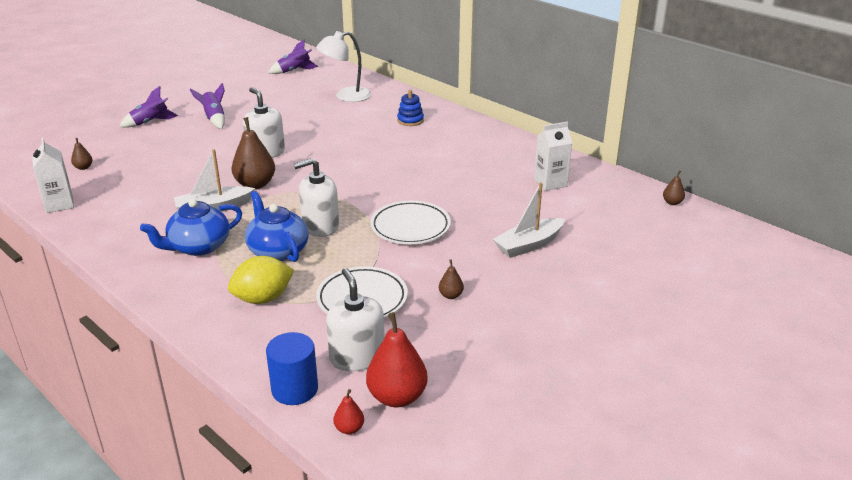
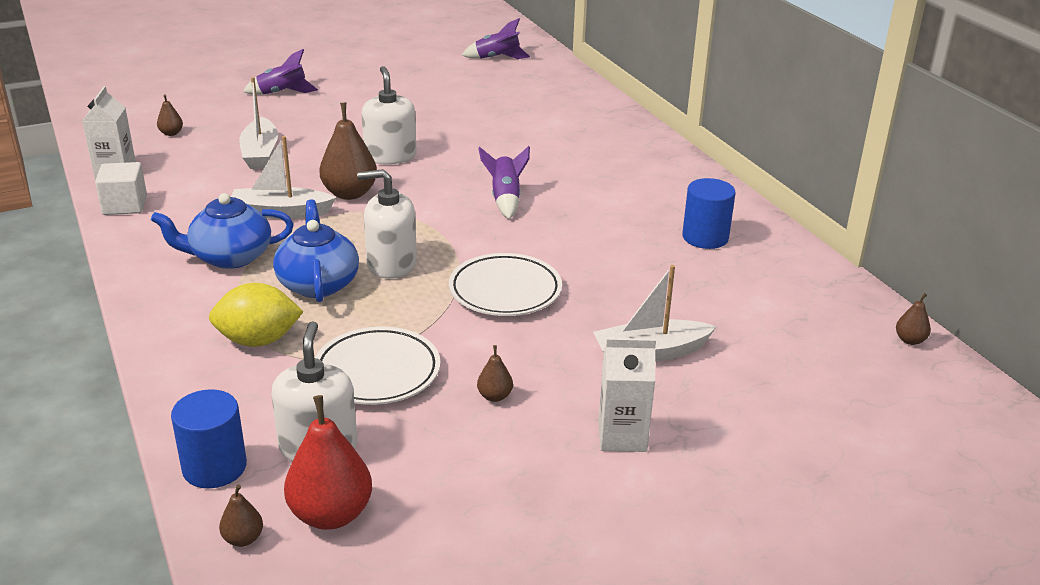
camera: 20 degrees right, 0 degrees up
(86, 227) = (125, 205): none -> white cube
(166, 169) = (260, 153): none -> white boat
(214, 119) = (358, 102): purple rocket -> purple rocket (505, 199)
(346, 96) = (540, 102): white lamp -> none
(349, 429) = (243, 539): red pear -> brown pear
(410, 120) = (603, 148): blue stacking toy -> none
(514, 166) = (705, 237): none -> blue cylinder
(550, 183) = (741, 272): white carton -> white carton (622, 436)

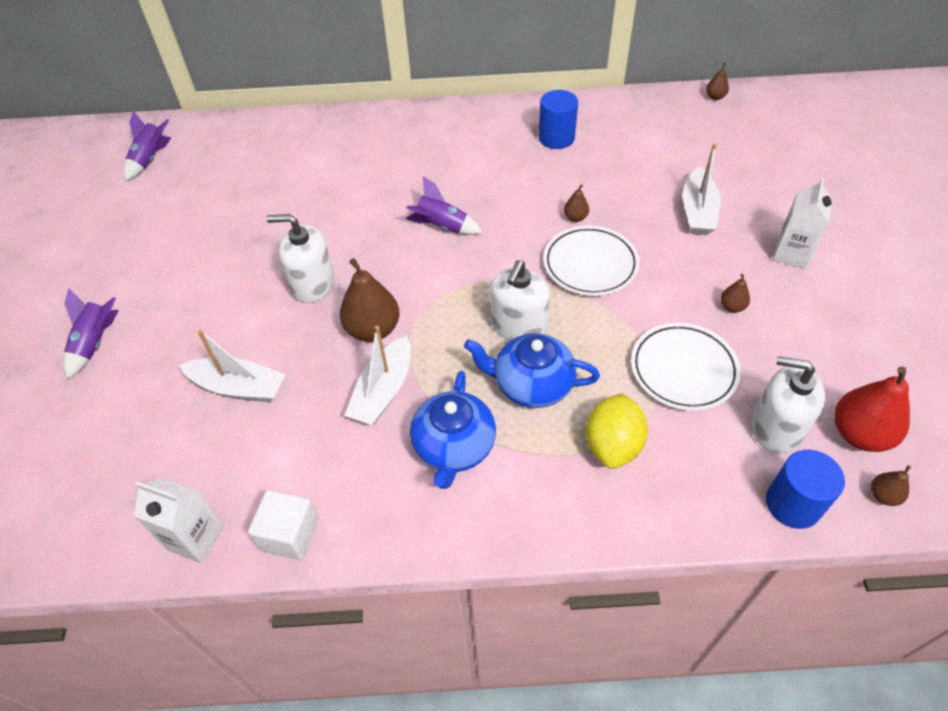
camera: 65 degrees left, 20 degrees up
(171, 133) = (127, 467): brown pear -> brown pear (575, 218)

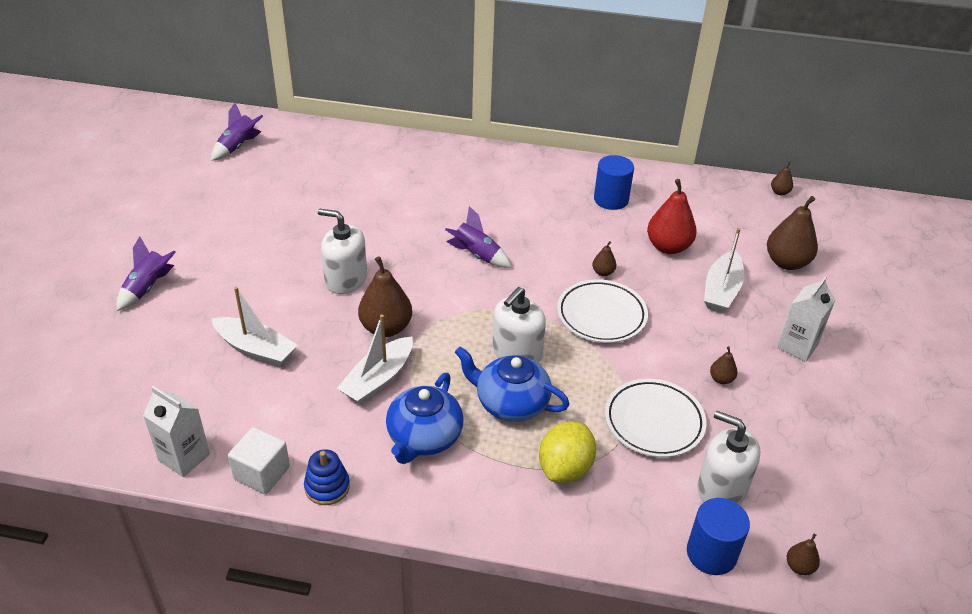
camera: 10 degrees right, 10 degrees down
(367, 532) = (327, 487): none -> blue stacking toy
(748, 168) = (786, 262): none -> brown pear
(859, 434) = (798, 511): red pear -> red pear (668, 247)

